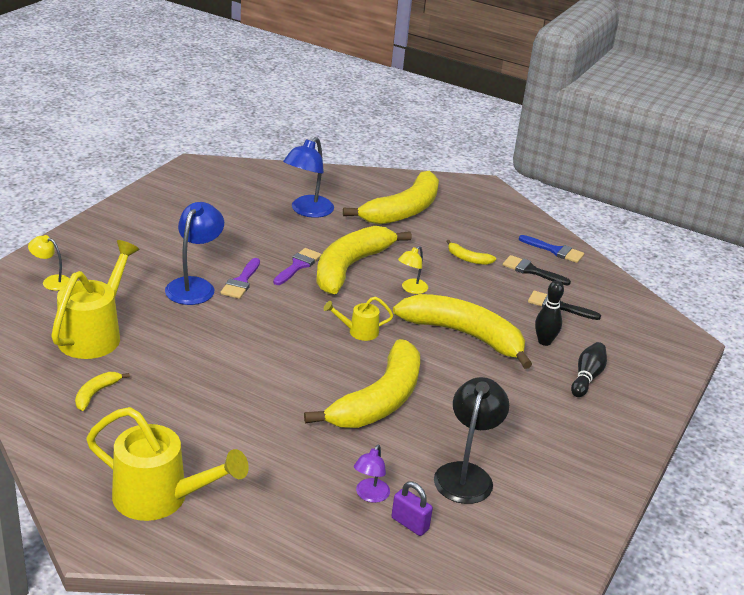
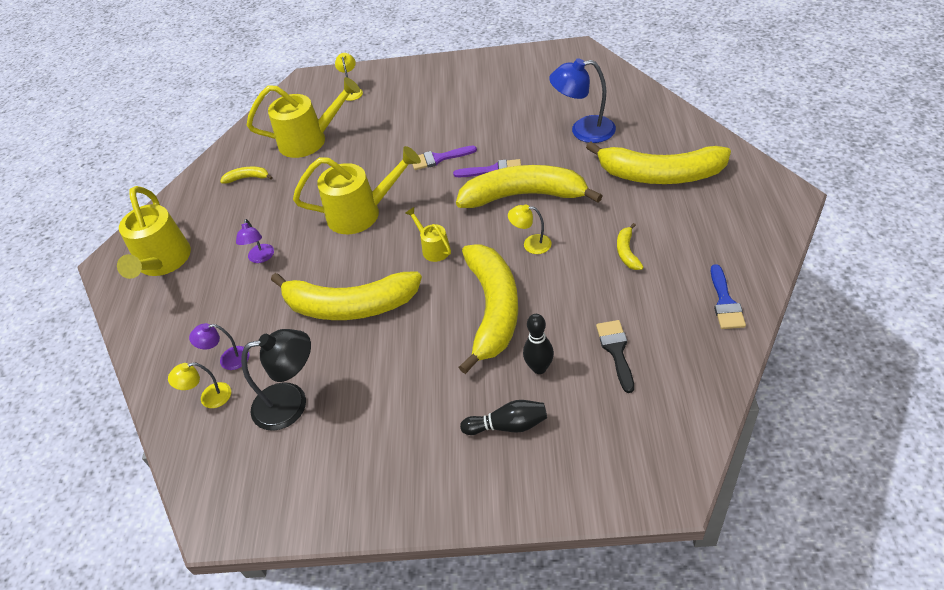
camera: 70 degrees right, 15 degrees up
(194, 286) = (409, 143): blue lamp -> none
(245, 428) = (260, 258): none -> purple lamp
(260, 348) = (362, 213): none -> yellow watering can
(410, 524) = (209, 397): purple padlock -> yellow lamp
(531, 271) = (660, 303): black brush -> none

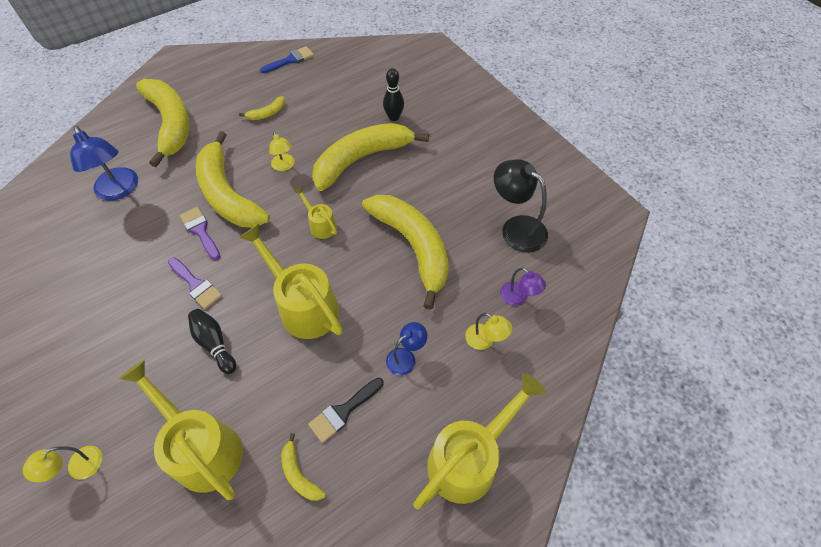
camera: 130 degrees left, 10 degrees up
(209, 397) = (555, 284): yellow lamp -> yellow lamp (485, 340)
(260, 258) = (406, 357): purple lamp -> blue lamp
(433, 248) = (320, 225): yellow watering can -> yellow watering can turned 120 degrees clockwise
(508, 425) = (443, 114): black bowling pin -> black bowling pin (214, 344)
(616, 351) = (357, 90): black brush -> black brush (343, 411)

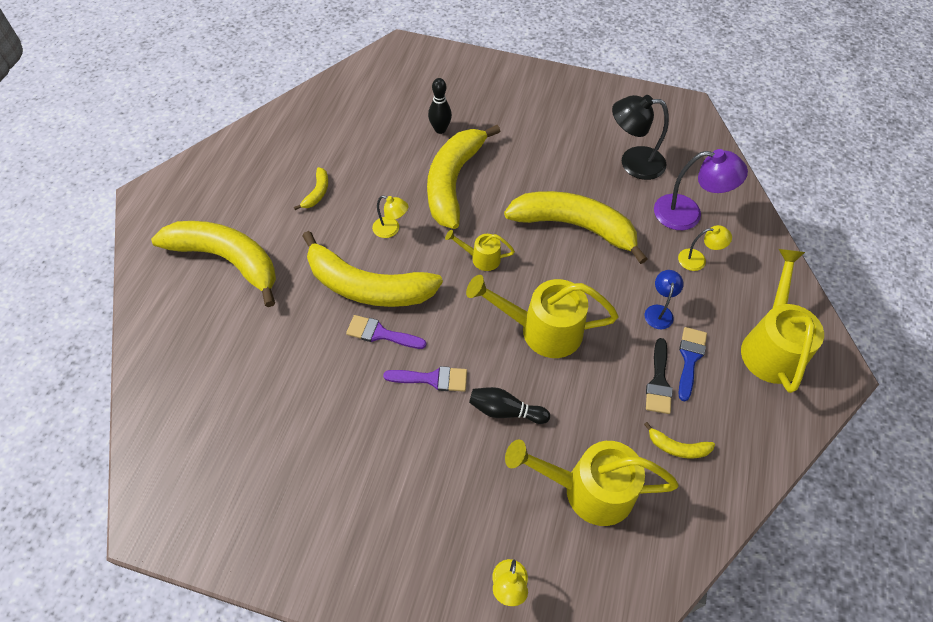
camera: 40 degrees left, 0 degrees up
(119, 190) = (253, 353): blue lamp -> none
(290, 60) = (280, 130): blue brush -> blue brush (690, 358)
(518, 298) = (687, 214): purple lamp -> purple lamp, size x1.78

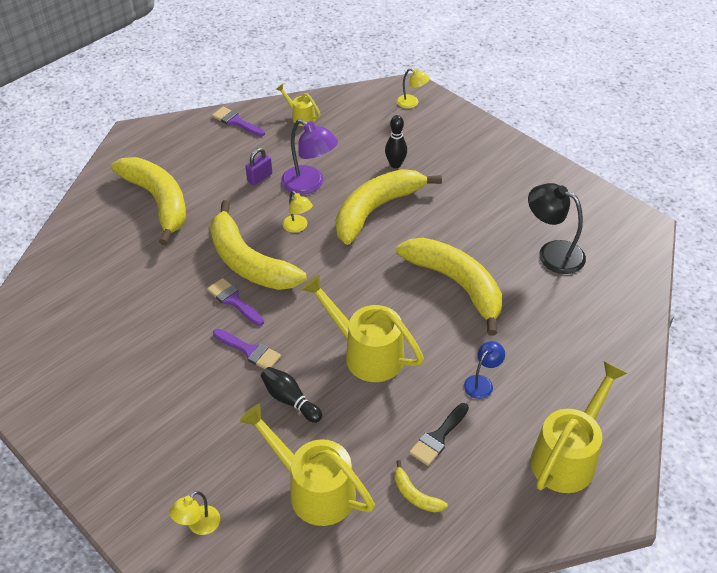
camera: 30 degrees right, 10 degrees down
(251, 142) = (236, 122): none -> purple brush
(317, 193) = (260, 177): yellow banana -> purple padlock
(481, 258) = (356, 277): yellow watering can -> yellow watering can (300, 117)
(687, 214) = (572, 315): purple lamp -> purple lamp (309, 184)
(690, 358) = (481, 432): blue brush -> none
(698, 260) = (552, 356): yellow lamp -> yellow lamp (412, 103)

